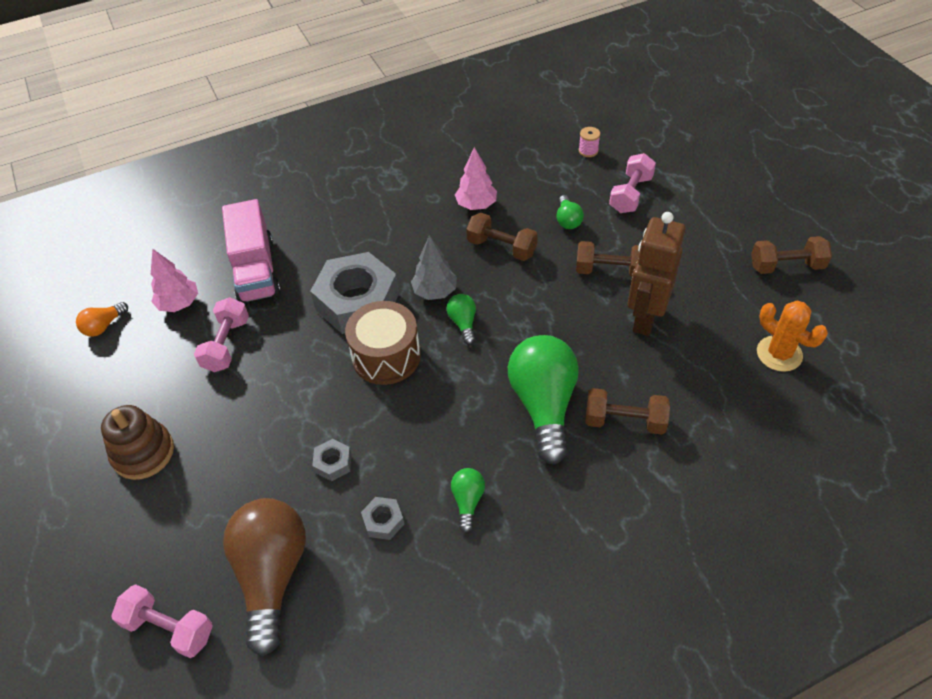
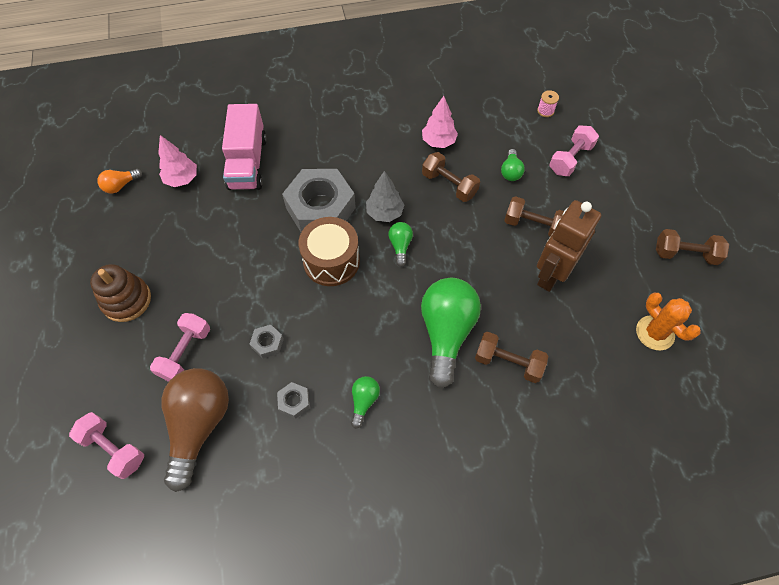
camera: 10 degrees right, 10 degrees up
(226, 344) = (210, 223): pink dumbbell -> pink dumbbell (185, 353)

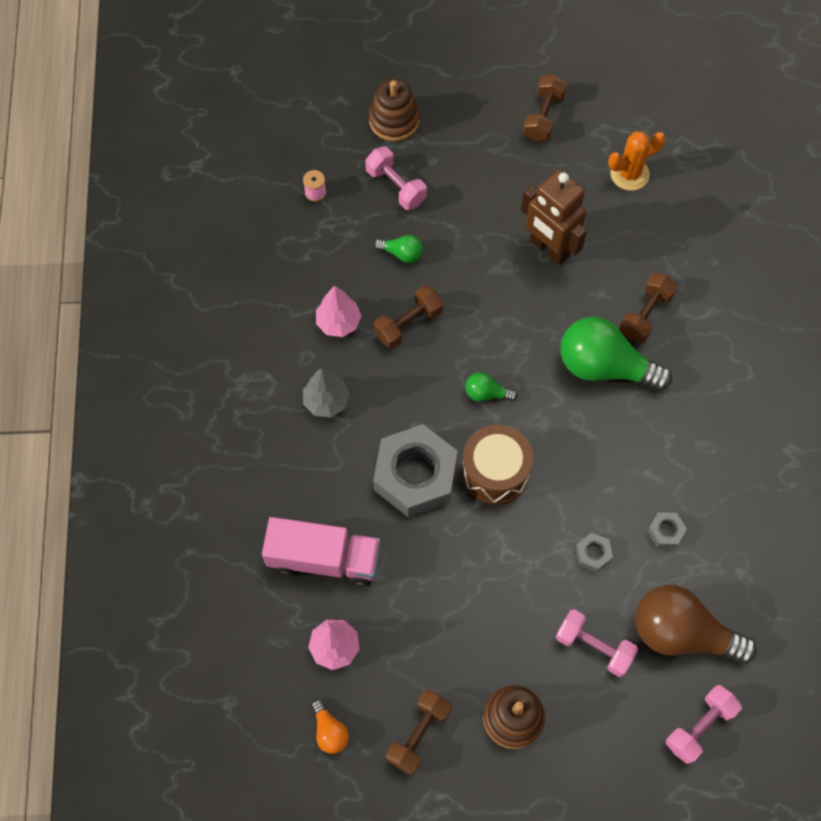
camera: 80 degrees left, 5 degrees up
(364, 401) = (672, 461): green light bulb -> none
(384, 213) = (436, 403): grey tree -> grey tree (326, 401)
(533, 225) = (482, 249): brown dumbbell -> brown dumbbell (419, 734)
(631, 149) = (394, 120): none -> brown stacking toy

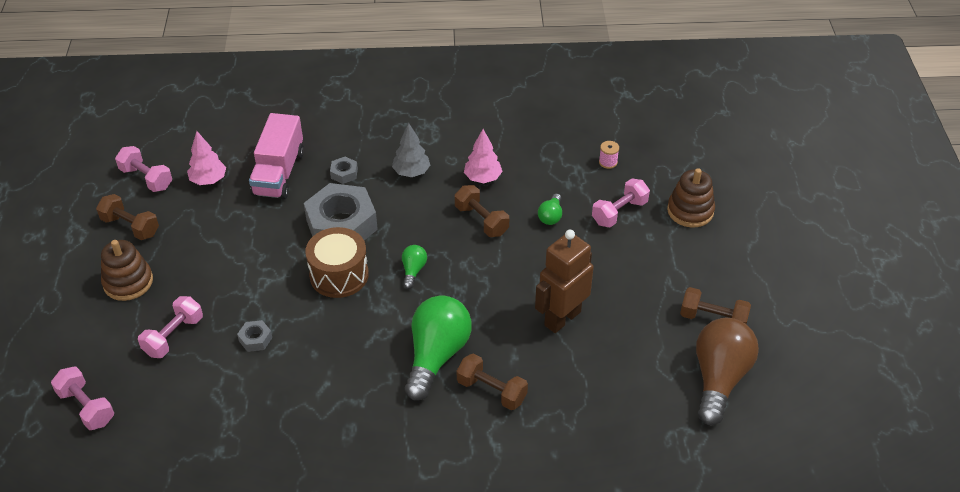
camera: 90 degrees right, 20 degrees down
(329, 731) = (146, 178): orange light bulb -> pink dumbbell
(629, 174) = (654, 386): orange cactus -> none
(665, 532) = (268, 393): grey nut -> grey nut (344, 173)
(682, 633) = (171, 400): brown light bulb -> brown light bulb (719, 379)

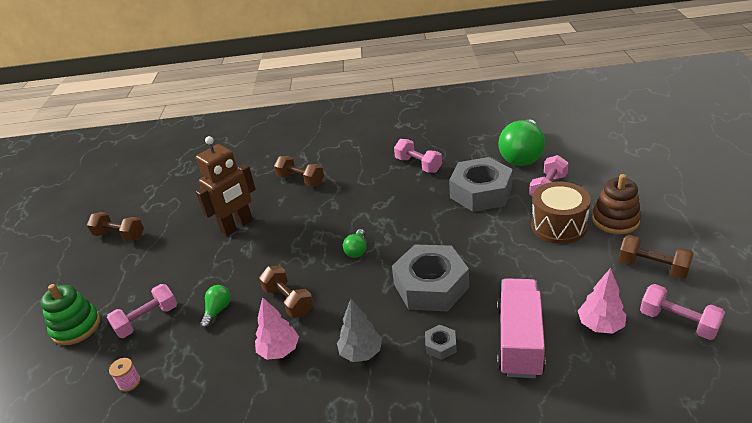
camera: 175 degrees left, 10 degrees down
(86, 407) = (585, 147): pink dumbbell -> pink dumbbell (418, 165)
(255, 339) = (481, 192): grey nut -> grey nut, size x2.41
(339, 275) = (424, 241): brown drum -> brown drum (558, 226)
(436, 356) = (338, 195): green light bulb -> green light bulb (522, 155)
(690, 211) = (76, 327): brown stacking toy -> green stacking toy
(719, 379) = (140, 200): brown light bulb -> none

